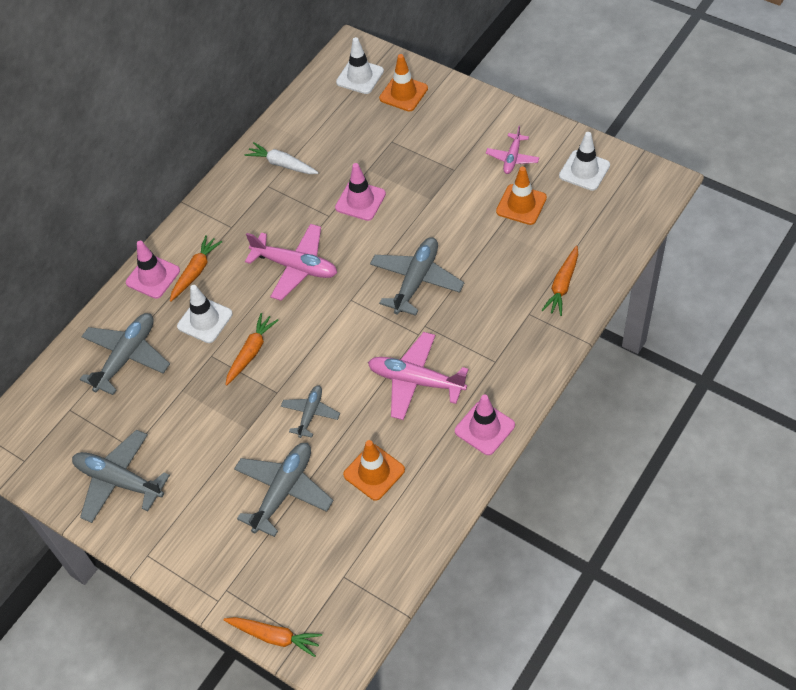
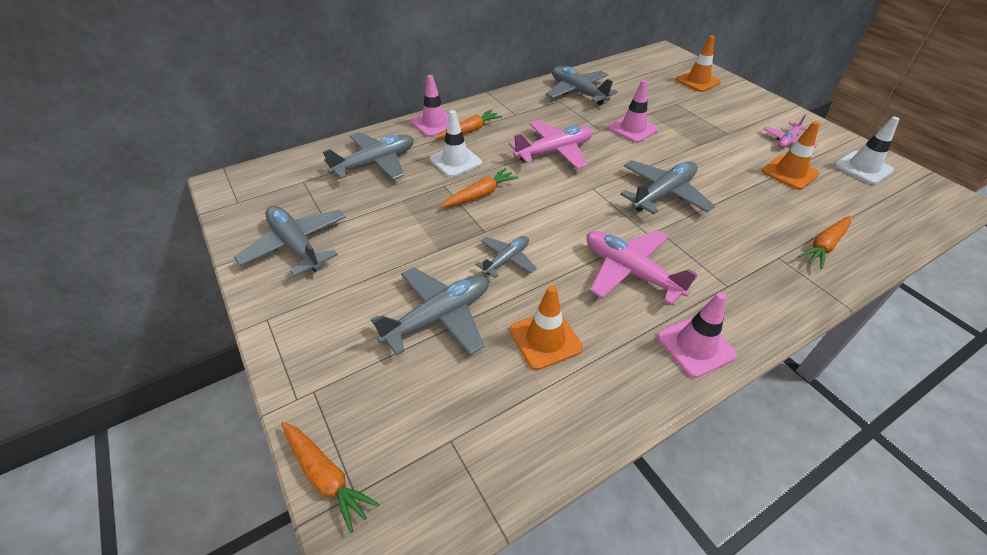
camera: 20 degrees right, 10 degrees down
(282, 164) = (577, 92): white carrot -> grey plane
(295, 267) = (554, 152): pink plane -> pink plane turned 75 degrees counterclockwise
(360, 77) = (664, 65): white traffic cone -> none

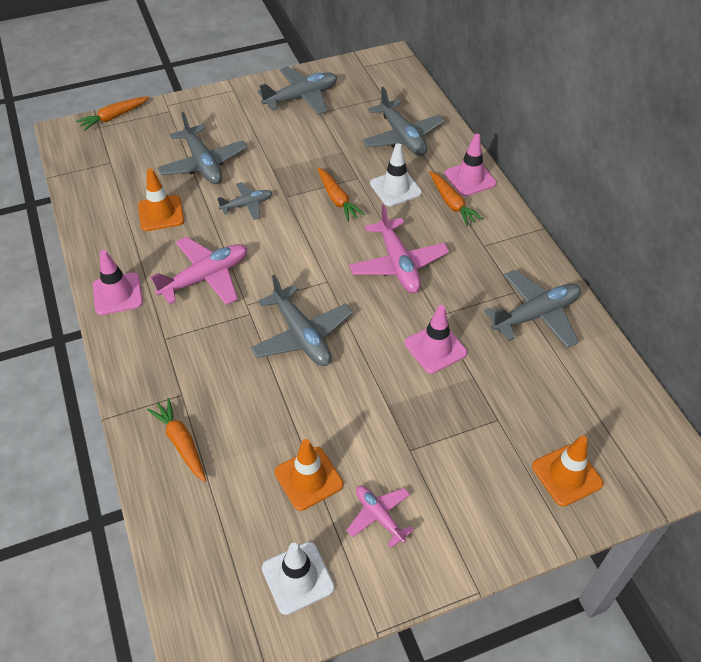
camera: 100 degrees right, 5 degrees up
(506, 260) = (247, 205): grey plane -> grey plane turned 75 degrees counterclockwise

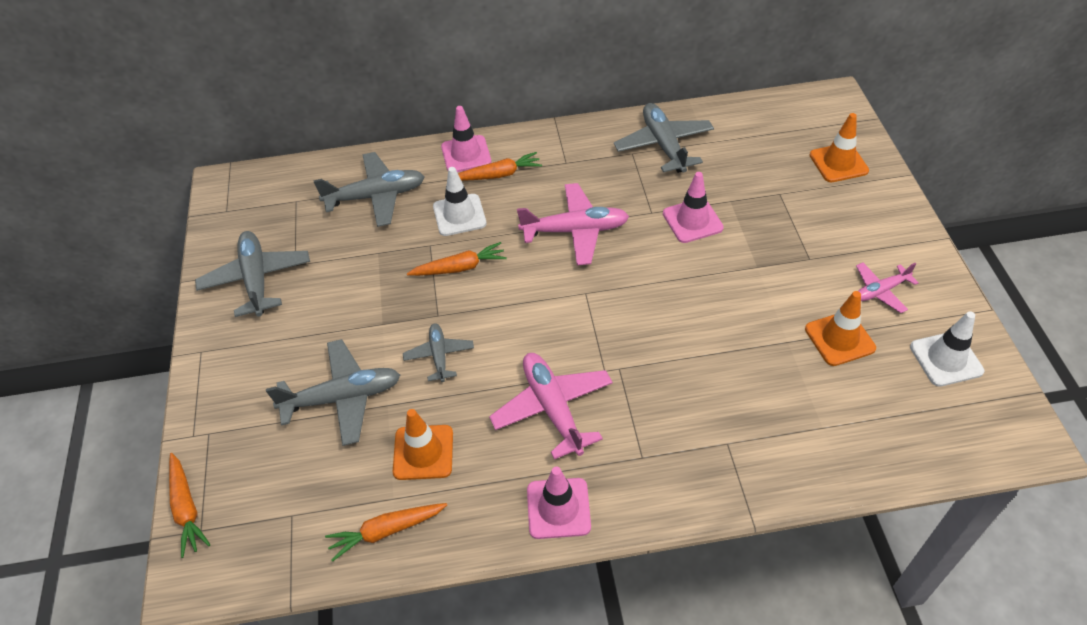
camera: 75 degrees left, 0 degrees up
(181, 443) = (793, 447): orange carrot -> orange carrot (386, 531)
(301, 335) = (659, 324): grey plane -> none

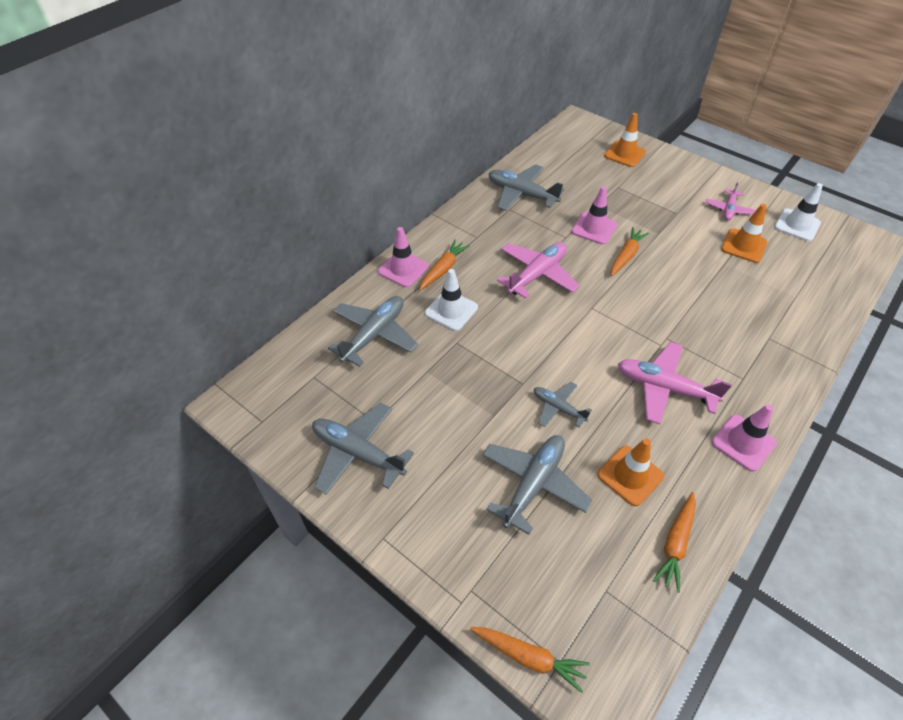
camera: 45 degrees left, 0 degrees up
(460, 267) = (496, 343): orange carrot -> orange carrot (626, 256)

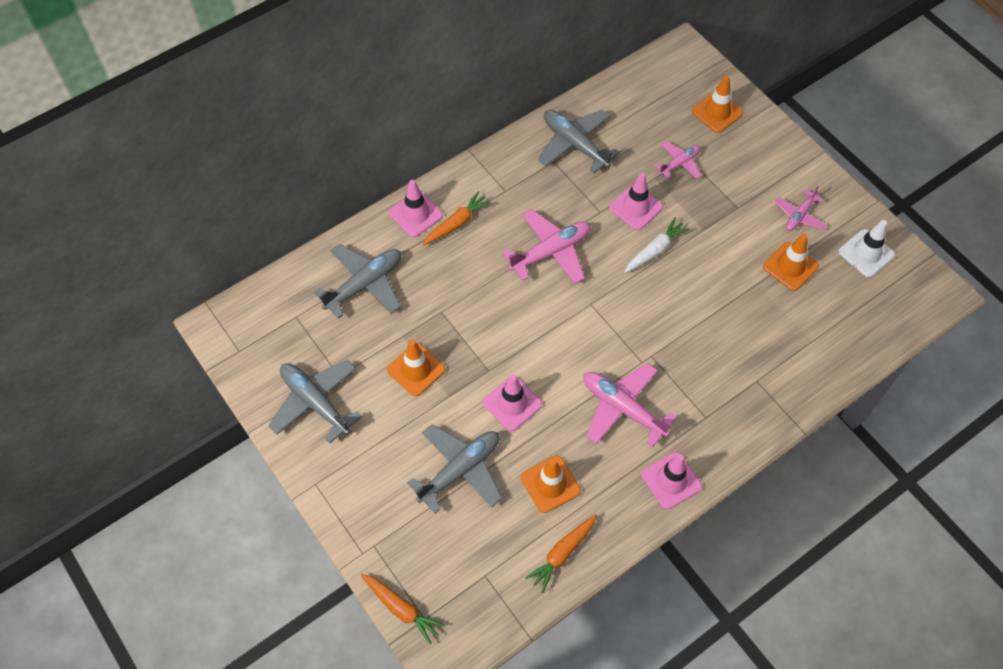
camera: 15 degrees right, 10 degrees up
(451, 310) = (448, 274): white traffic cone -> none
(451, 398) = (416, 369): none -> orange traffic cone
(558, 408) = (512, 403): grey plane -> pink traffic cone
(613, 192) = (679, 163): none -> pink plane
(626, 256) = (655, 250): orange carrot -> white carrot

